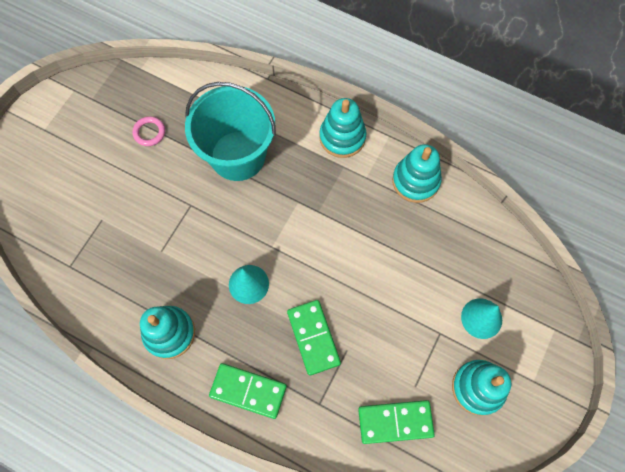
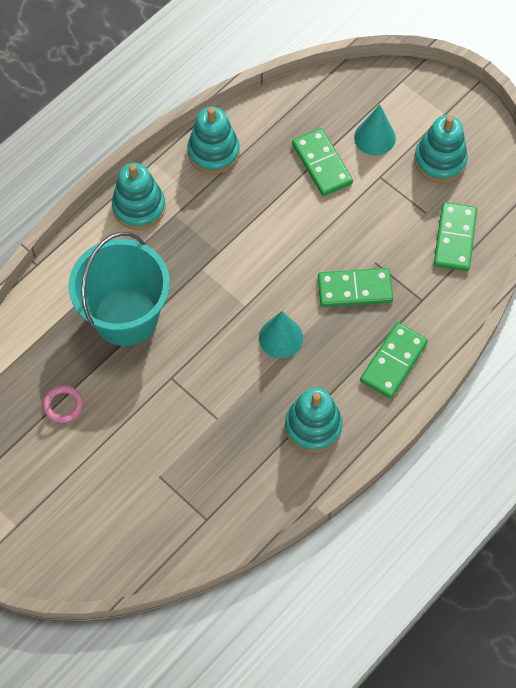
camera: 75 degrees left, 5 degrees down
(435, 276) = (322, 164): none -> green domino

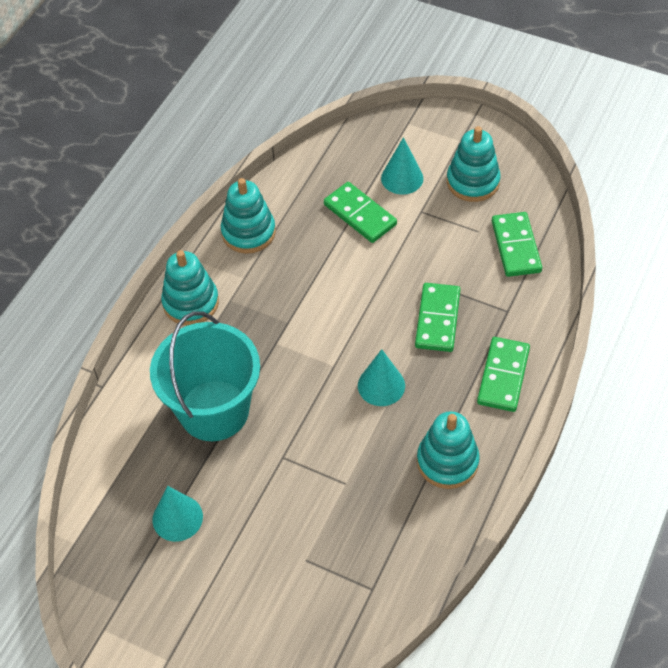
camera: 15 degrees left, 10 degrees down
(63, 405) = (177, 518): pink ring -> turquoise cone
(354, 289) = (437, 319): green domino -> green domino turned 60 degrees counterclockwise

